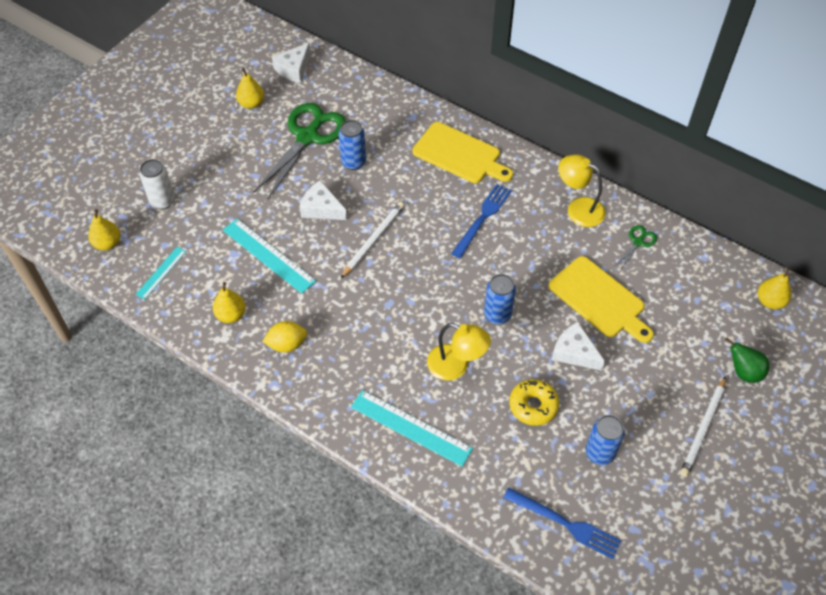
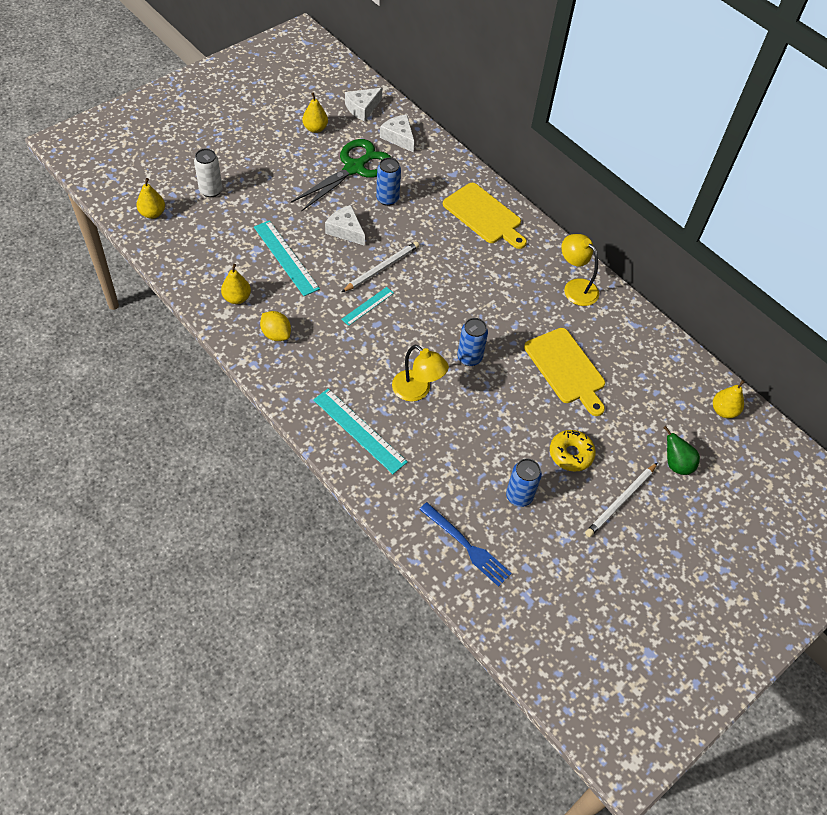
camera: 10 degrees right, 0 degrees up
(161, 273) = (189, 248): turquoise ruler -> turquoise ruler (368, 306)
(287, 344) = (276, 334): yellow lemon -> yellow lemon turned 45 degrees clockwise
(482, 218) = (485, 274): blue fork -> none
(533, 406) = (474, 441): yellow donut -> yellow donut (571, 454)
(574, 352) = (527, 407): white cheese -> white cheese (398, 137)
(638, 242) = (619, 329): green scissors -> none

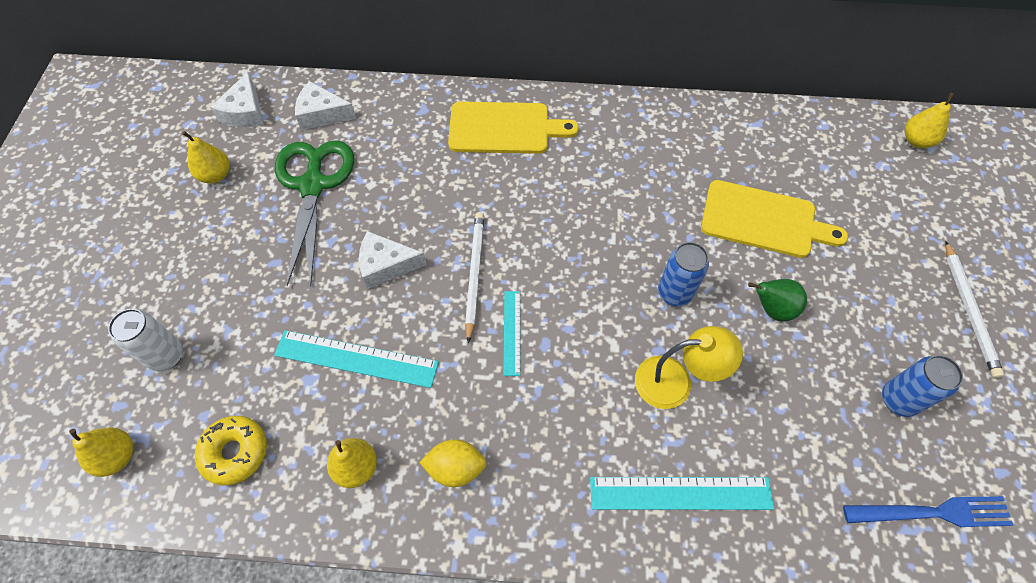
camera: 40 degrees left, 5 degrees up
(387, 199) = (389, 191): blue can -> none
(571, 454) = (876, 305): yellow donut -> yellow donut (235, 452)
(575, 287) = (669, 131): yellow lamp -> none
(676, 464) = (954, 227): green pear -> green pear (772, 309)

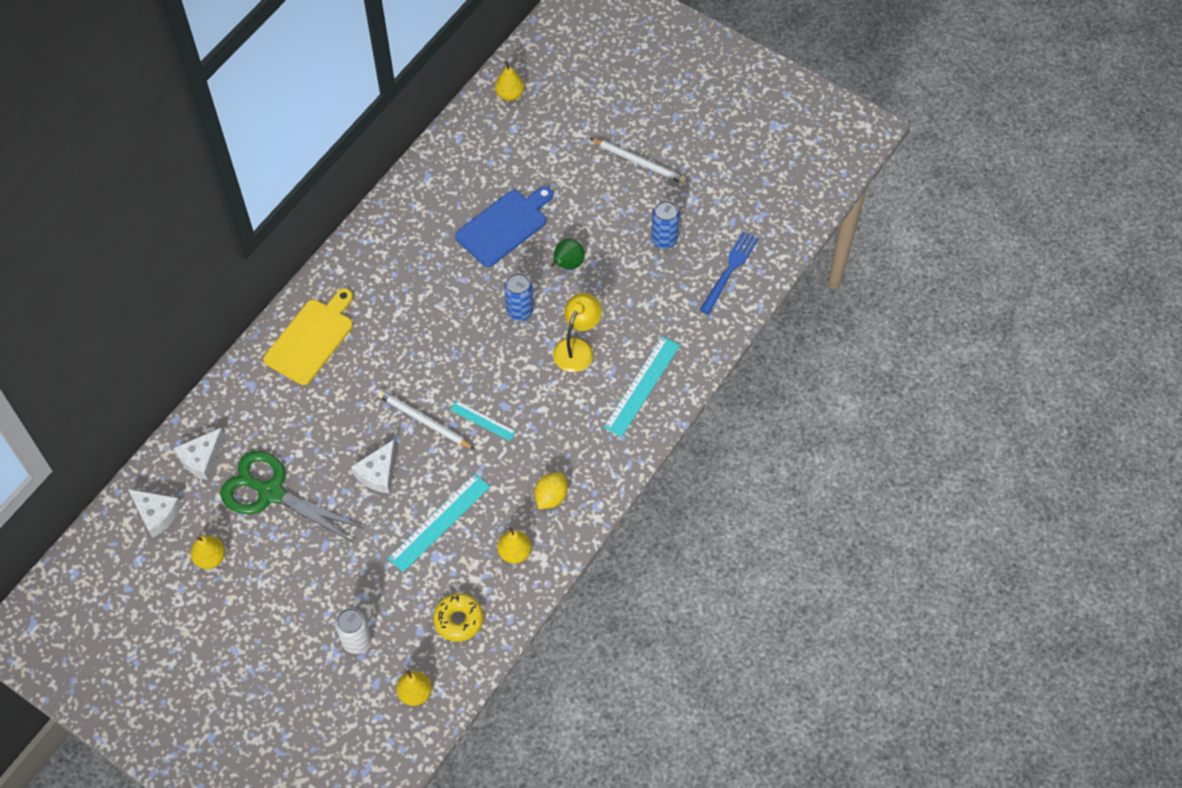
camera: 60 degrees left, 0 degrees up
(763, 220) = (504, 226): yellow cutting board -> blue cutting board

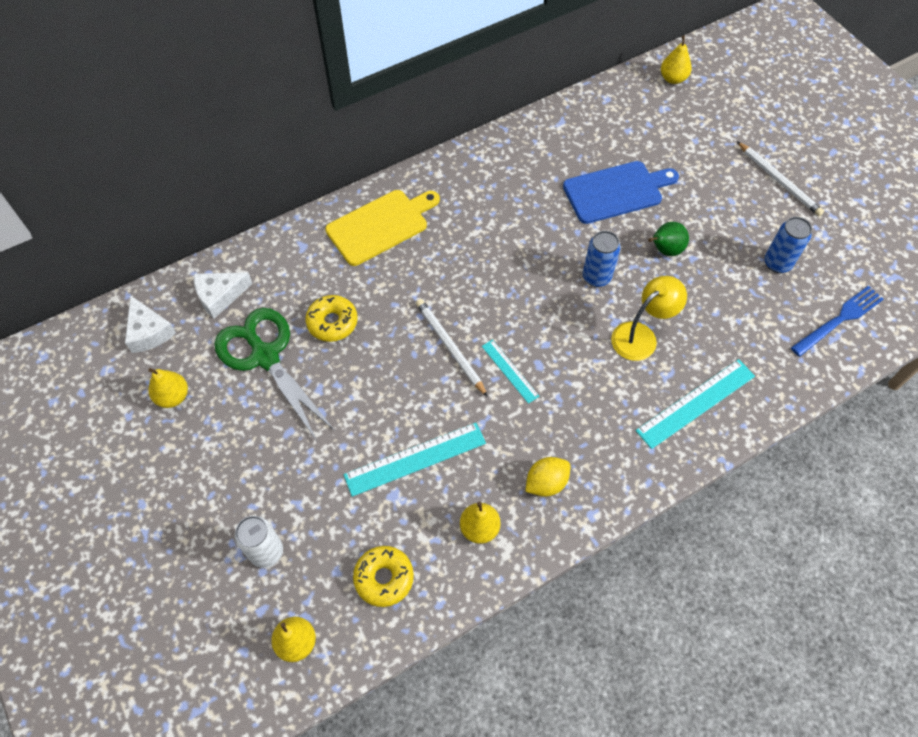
camera: 25 degrees right, 0 degrees up
(313, 441) = (332, 322): none -> yellow donut
(378, 473) = (378, 381): white cheese -> none

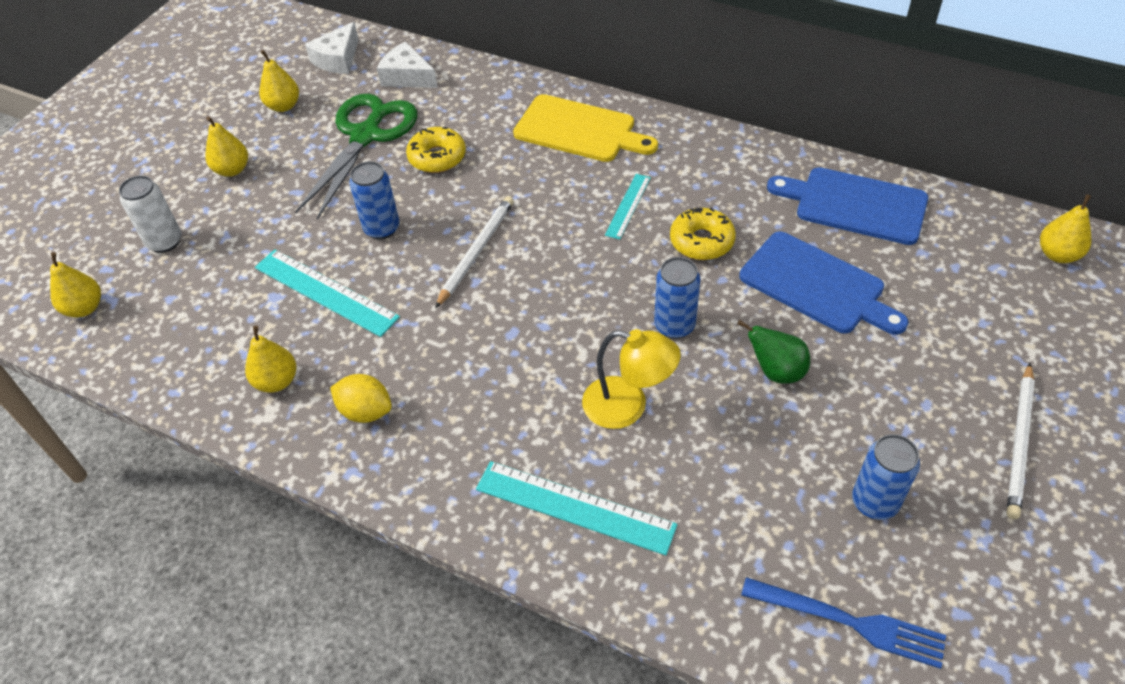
camera: 60 degrees right, 10 degrees down
(220, 467) = (232, 170): none -> yellow pear
(379, 393) = (382, 228): none -> blue can
(384, 578) = (180, 335): yellow donut -> yellow donut (701, 241)
(510, 371) = (485, 312): turquoise ruler -> turquoise ruler (628, 206)
(569, 134) = (855, 205): none -> blue cutting board

